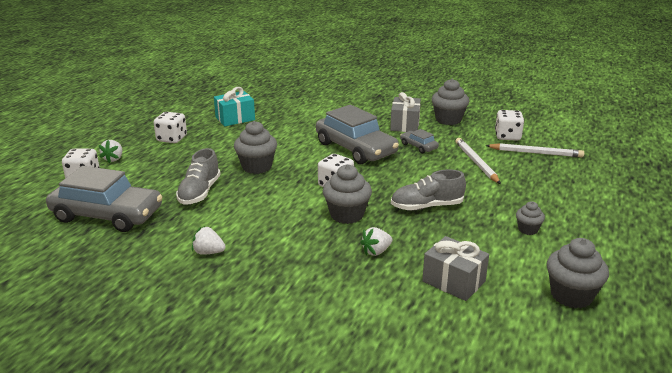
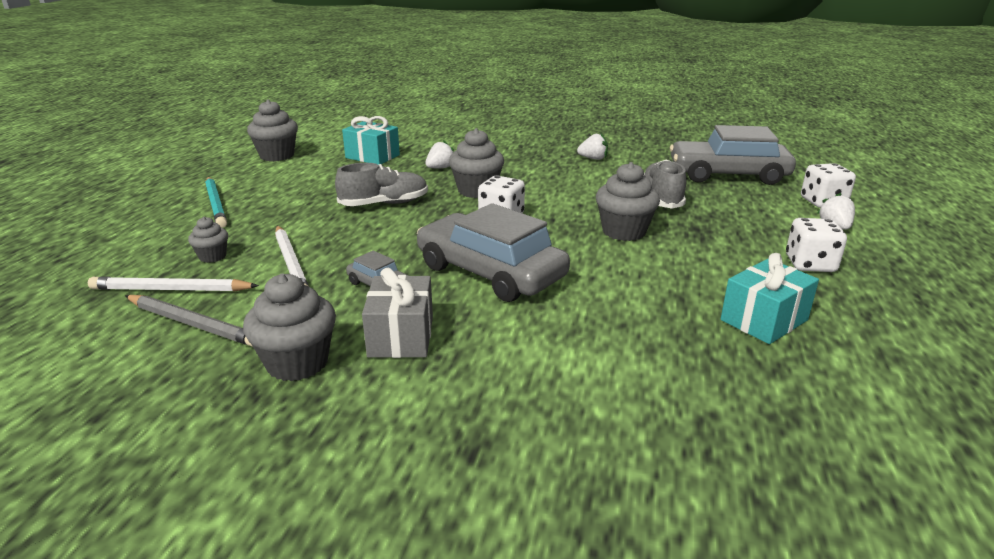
camera: 170 degrees right, 0 degrees up
(453, 281) = (372, 156): grey gift -> turquoise gift
(507, 136) = (193, 324): white dice -> grey pencil
(527, 229) = (277, 192): grey cupcake -> grey cupcake (212, 256)
(571, 218) = (216, 204): none -> turquoise pencil

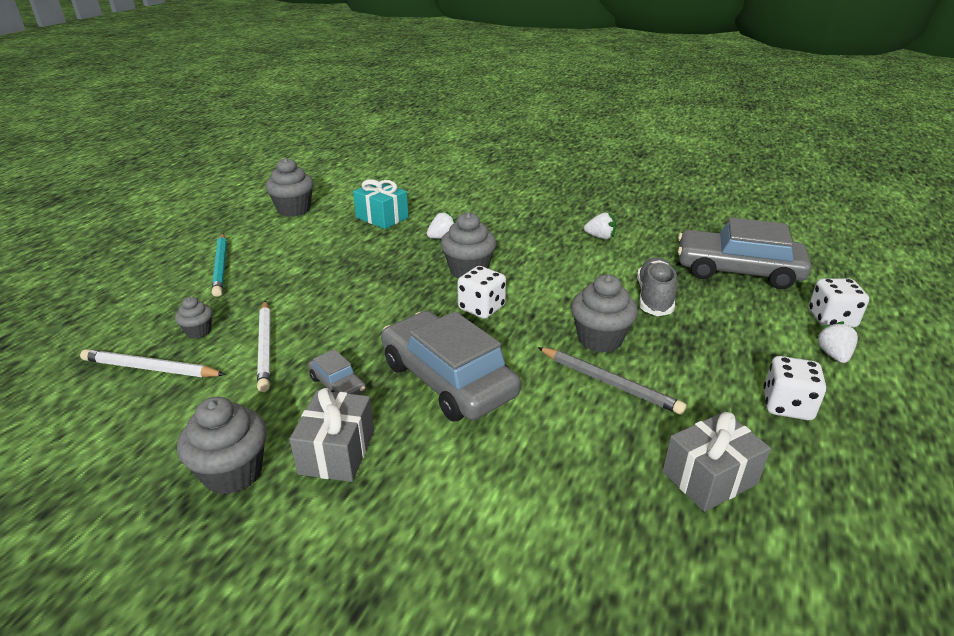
camera: 10 degrees right, 5 degrees up
(193, 324) = (157, 412): grey pencil -> grey pencil (609, 383)
(384, 204) = (374, 280): grey shoe -> none
(764, 320) = (709, 477): turquoise gift -> grey gift

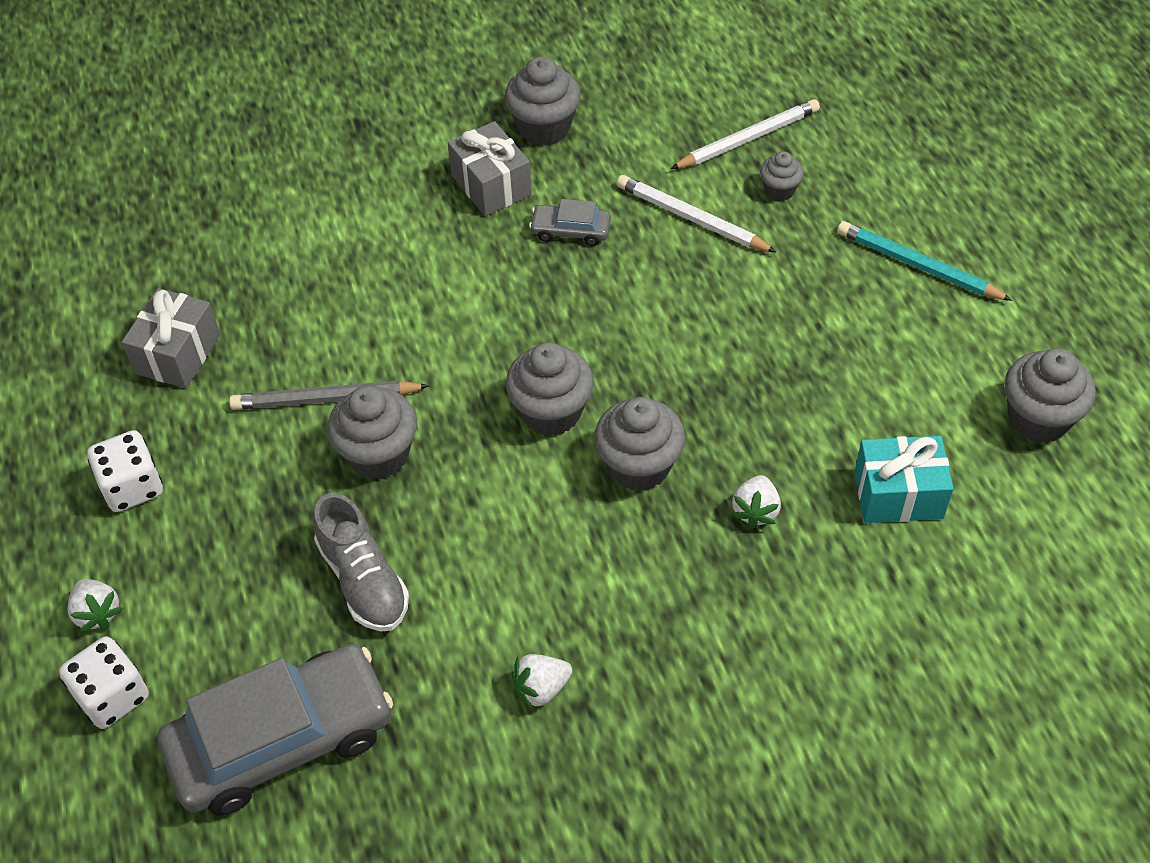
camera: 140 degrees right, 20 degrees up
(448, 379) = (482, 300): grey car -> none
(481, 308) = (551, 412): white dice -> grey cupcake

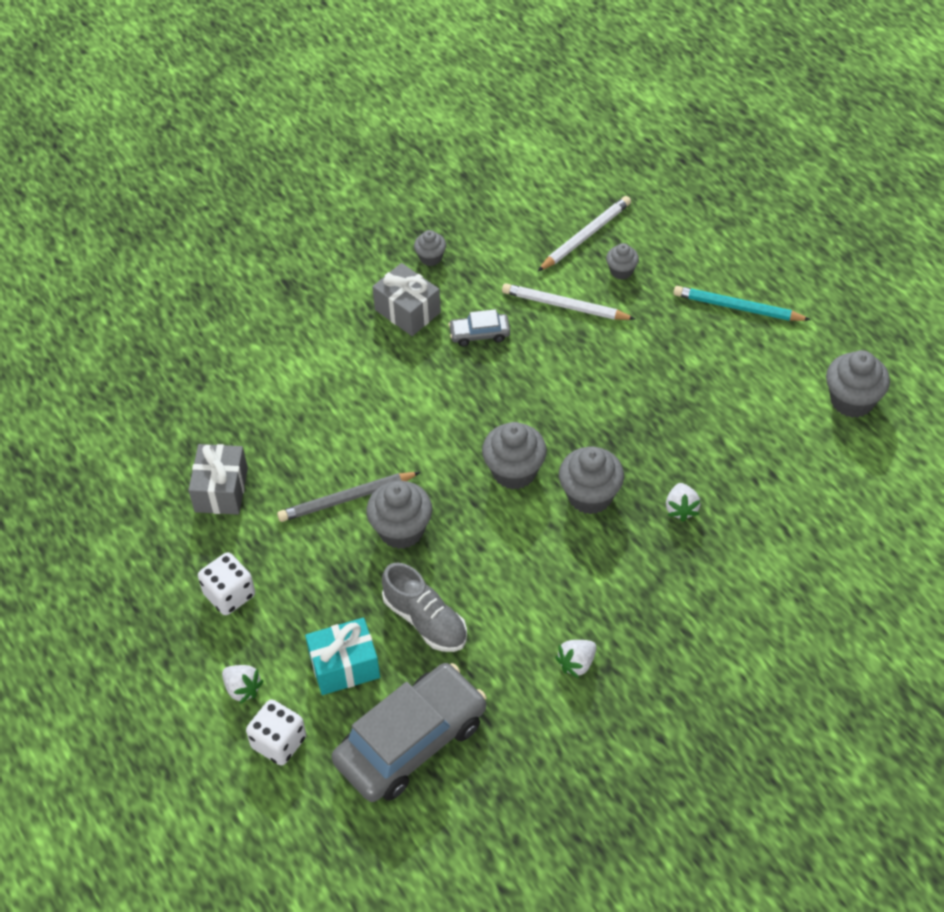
camera: 15 degrees left, 0 degrees up
(544, 128) = (430, 258): grey cupcake -> grey cupcake, size x0.56
(898, 494) = (774, 475): turquoise gift -> turquoise gift (344, 666)

